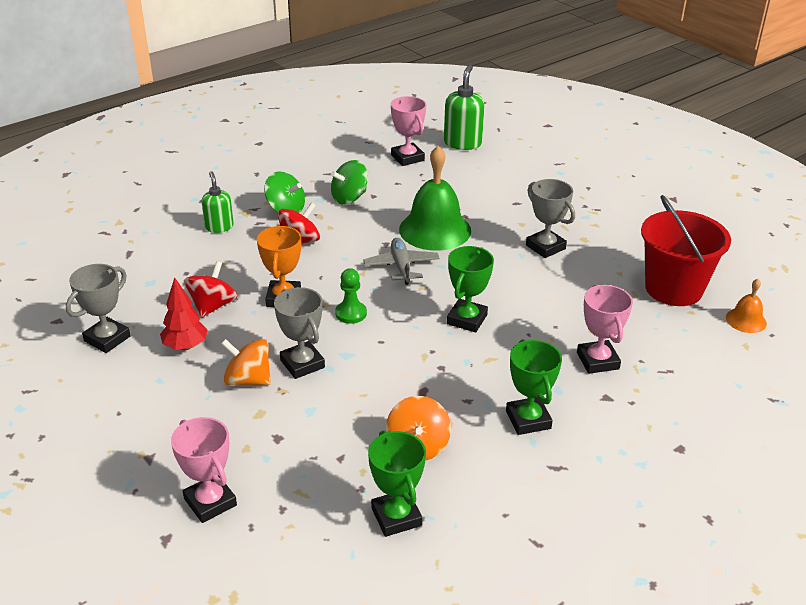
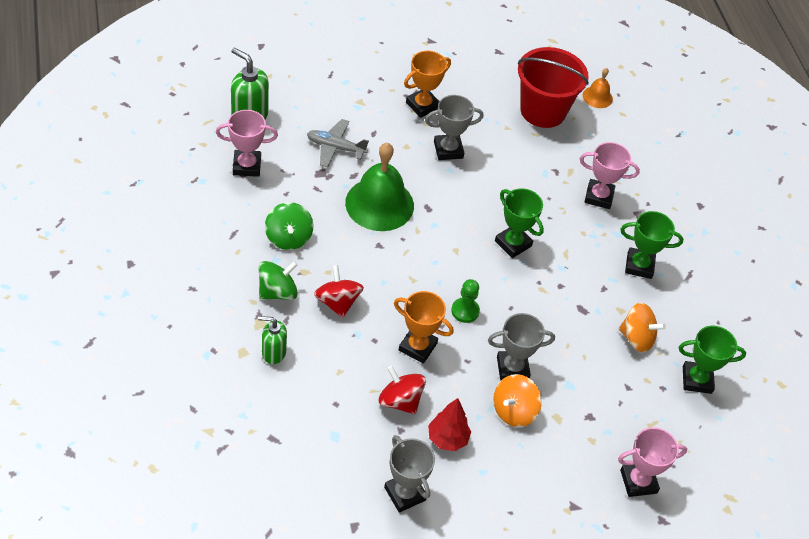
camera: 70 degrees left, 15 degrees up
(401, 266) = (419, 250): grey plane -> grey plane (335, 148)
(584, 217) = (422, 105): none -> orange trophy

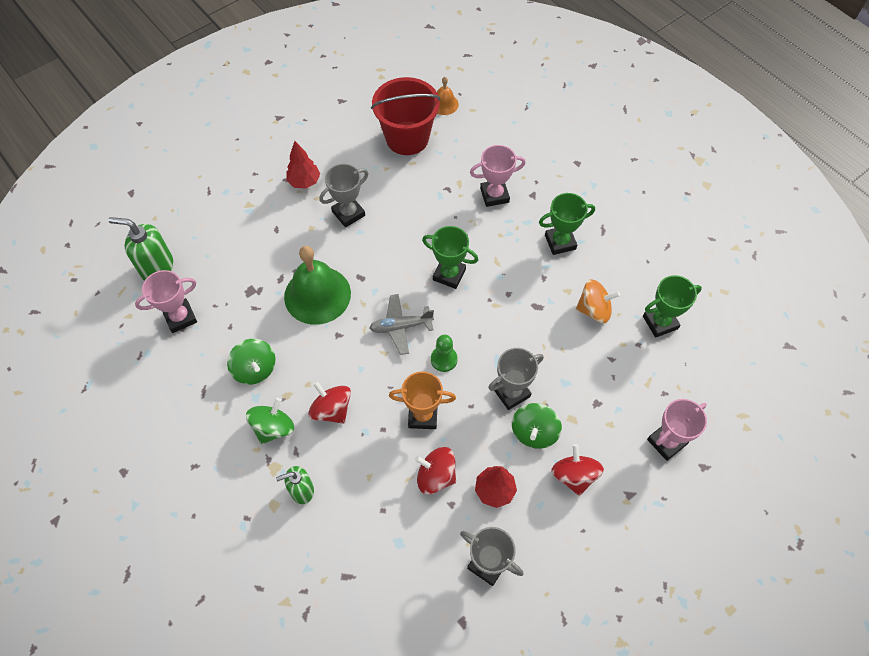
camera: 20 degrees left, 10 degrees up
(335, 148) = (250, 260): grey plane -> grey plane (401, 327)
(422, 105) = (304, 182): orange trophy -> red tree
(514, 411) = (534, 432): orange spinning top -> green spinning top
(530, 464) = (574, 475): none -> red spinning top

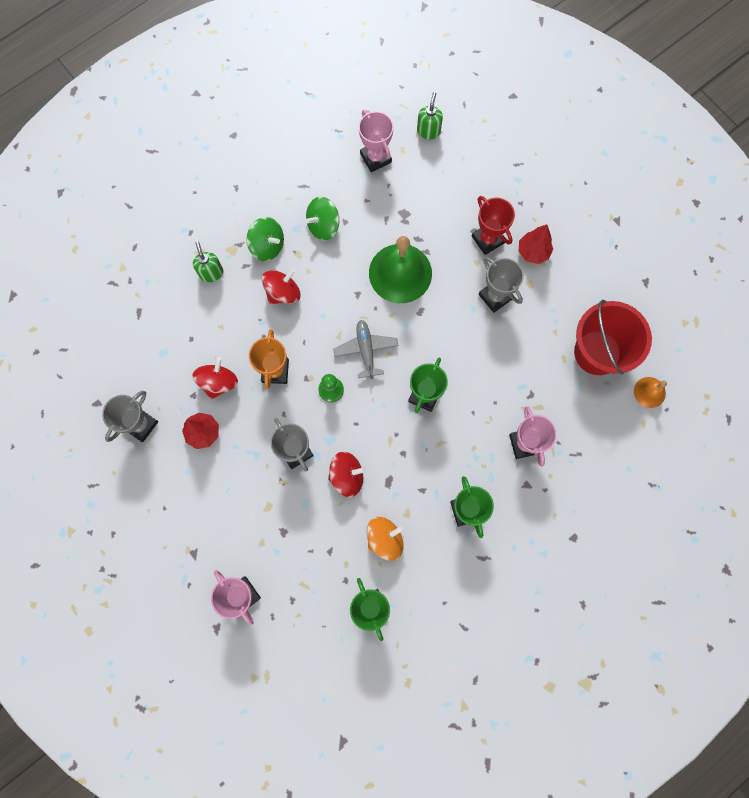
camera: 90 degrees right, 15 degrees up
(157, 267) = (428, 131): green soap dispenser -> green soap dispenser, size x0.65
(287, 218) = (488, 239): none -> red trophy
(534, 432) = (256, 470): green spinning top -> none
(574, 475) = (213, 504): red spinning top -> red spinning top (347, 476)
(594, 310) = (385, 539): orange spinning top -> orange spinning top turned 120 degrees counterclockwise

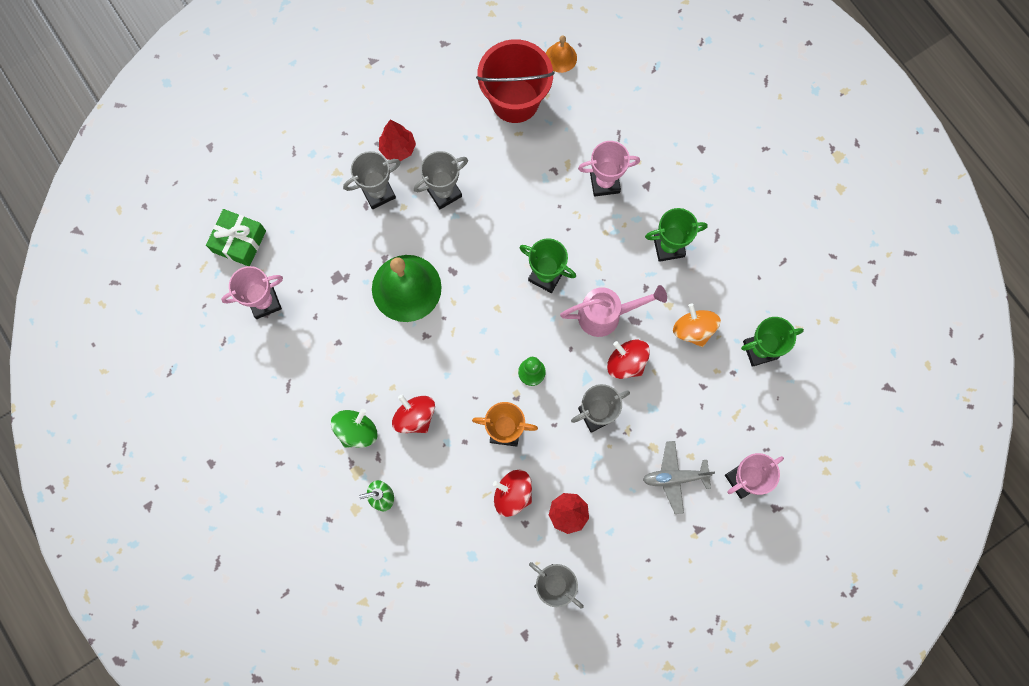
camera: 85 degrees left, 0 degrees up
(323, 226) = (340, 366): green spinning top -> none
(347, 476) = (626, 362): red spinning top -> red spinning top turned 45 degrees counterclockwise
(366, 350) = (490, 332): grey plane -> grey plane (675, 477)
(391, 455) = (607, 315): none -> pink watering can
(428, 131) = (239, 241): green soap dispenser -> green gift
(488, 239) = (378, 192): red trophy -> grey trophy

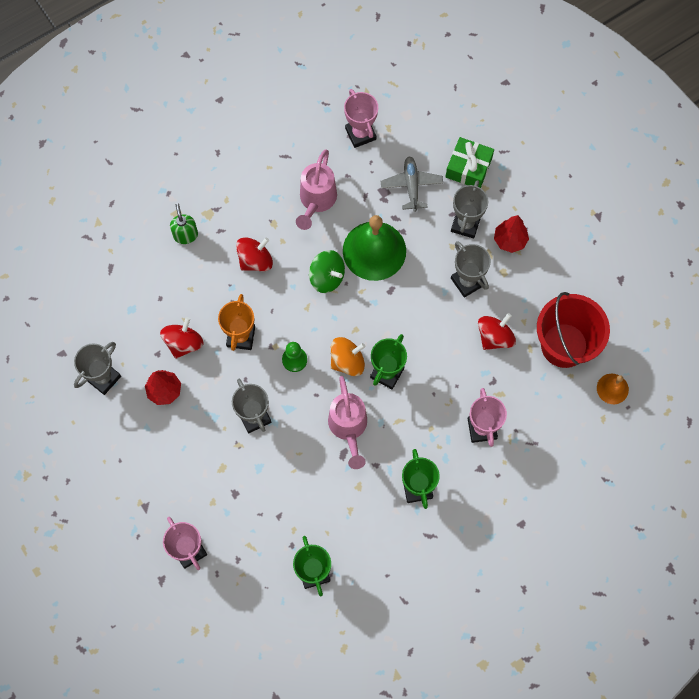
camera: 90 degrees right, 5 degrees down
(239, 241) = (416, 111): green gift -> green gift (468, 168)
(345, 350) = (316, 201): none -> pink watering can
(357, 431) = (244, 213): green spinning top -> green spinning top (327, 277)
(378, 192) = (465, 224): grey trophy -> grey trophy turned 45 degrees clockwise
(626, 362) = (302, 445): red spinning top -> red spinning top (494, 337)
(675, 477) = (193, 487): grey plane -> grey plane (411, 186)
(693, 329) = (334, 509): orange spinning top -> orange spinning top (347, 361)

